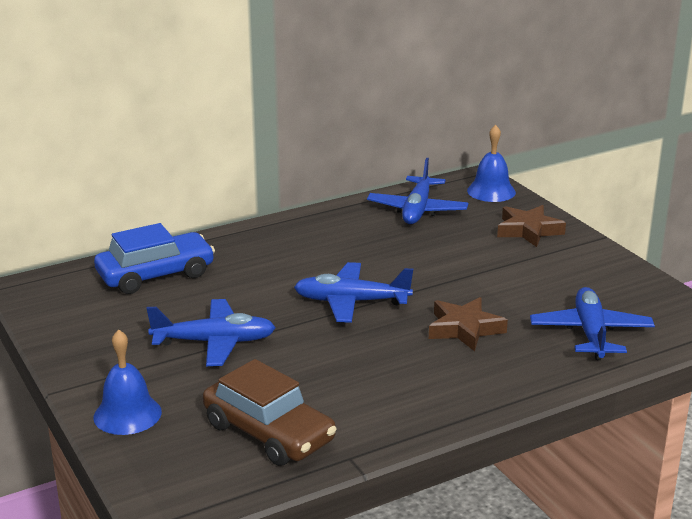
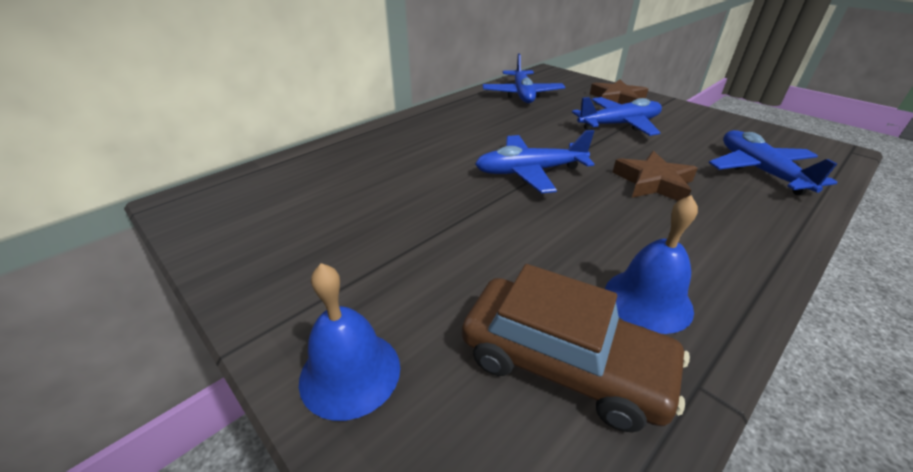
camera: 15 degrees left, 10 degrees up
(156, 275) = (323, 171): blue car -> none
(214, 342) = (419, 236): blue plane -> blue plane (619, 125)
(491, 191) = (563, 78): blue bell -> blue bell (648, 300)

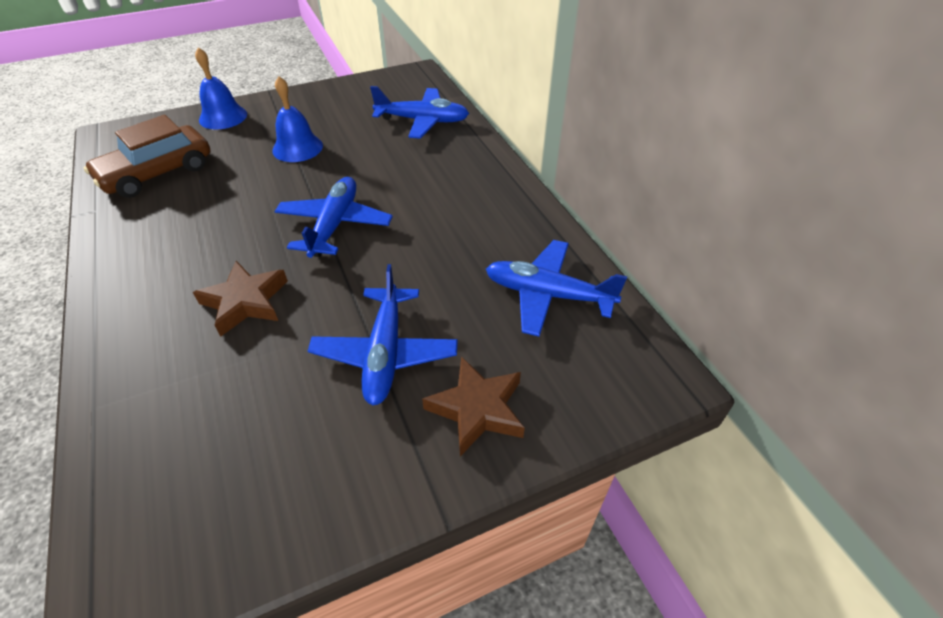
camera: 110 degrees right, 10 degrees up
(648, 300) = (150, 220): blue bell -> blue bell (297, 148)
(760, 171) = (176, 422): blue plane -> blue plane (422, 121)

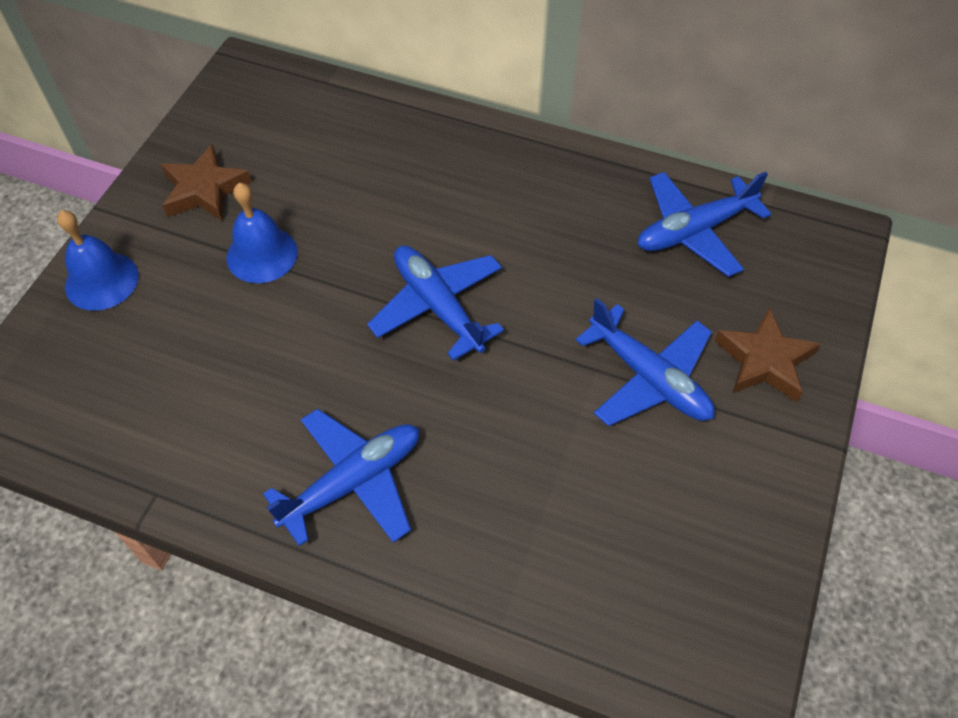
camera: 45 degrees left, 10 degrees up
(157, 173) = (149, 401): brown car -> none
(245, 302) = (476, 438): brown star -> brown star (204, 190)
(422, 121) = (346, 129): blue plane -> blue plane (353, 482)

